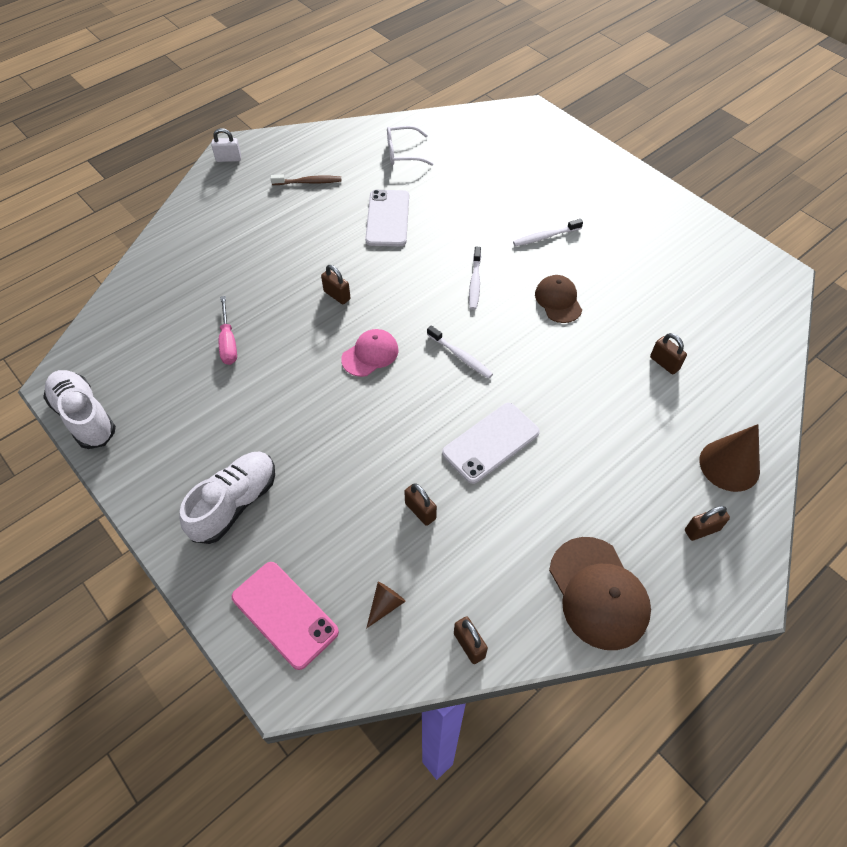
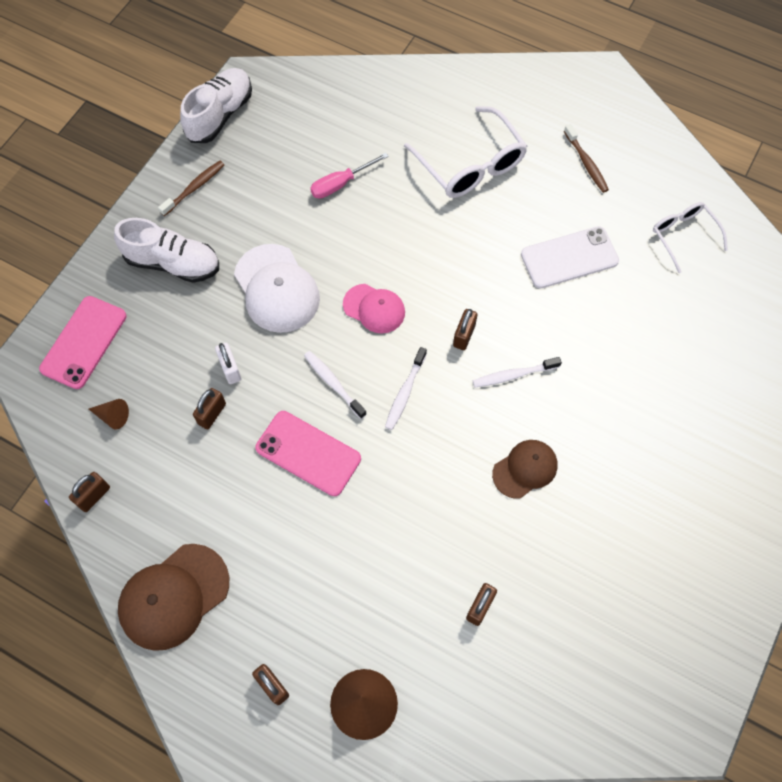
camera: 70 degrees right, 10 degrees up
(157, 461) = (194, 188): none -> brown toothbrush
(228, 159) = (583, 77): white padlock -> white padlock (230, 369)
(266, 249) = (471, 165): none -> white glasses
(312, 422) = (276, 289): none -> white cap
(337, 295) = (437, 251): brown padlock -> brown padlock (464, 336)
(491, 443) = (308, 453): white phone -> pink phone
(545, 237) = (620, 429): white toothbrush -> white toothbrush (333, 383)

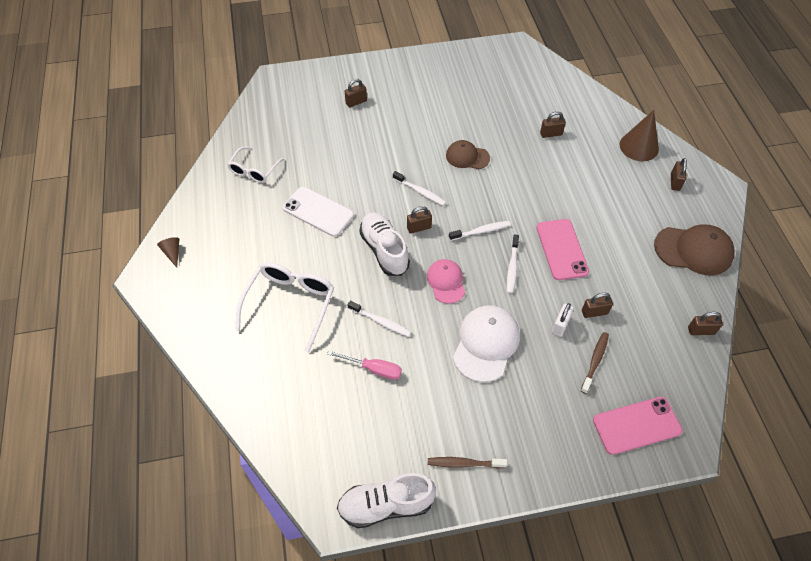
camera: 130 degrees left, 10 degrees down
(112, 416) = (655, 363): brown cone -> brown cone (172, 253)
(173, 263) = (531, 423): white shoe -> white shoe (384, 250)
(383, 222) = (381, 322): none -> white toothbrush
(586, 163) = (235, 244): brown toothbrush -> brown toothbrush (595, 361)
(725, 414) = (356, 102): none -> brown padlock

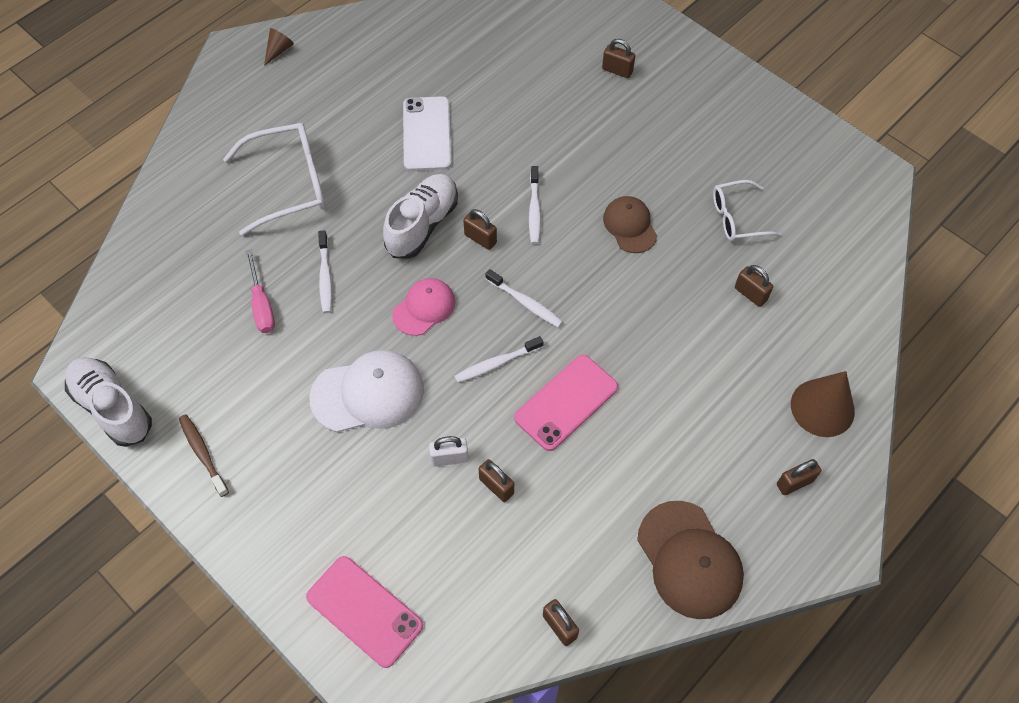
camera: 55 degrees right, 5 degrees up
(254, 170) = (436, 45): white glasses -> white glasses (737, 218)
(595, 361) = (424, 521): brown toothbrush -> none

